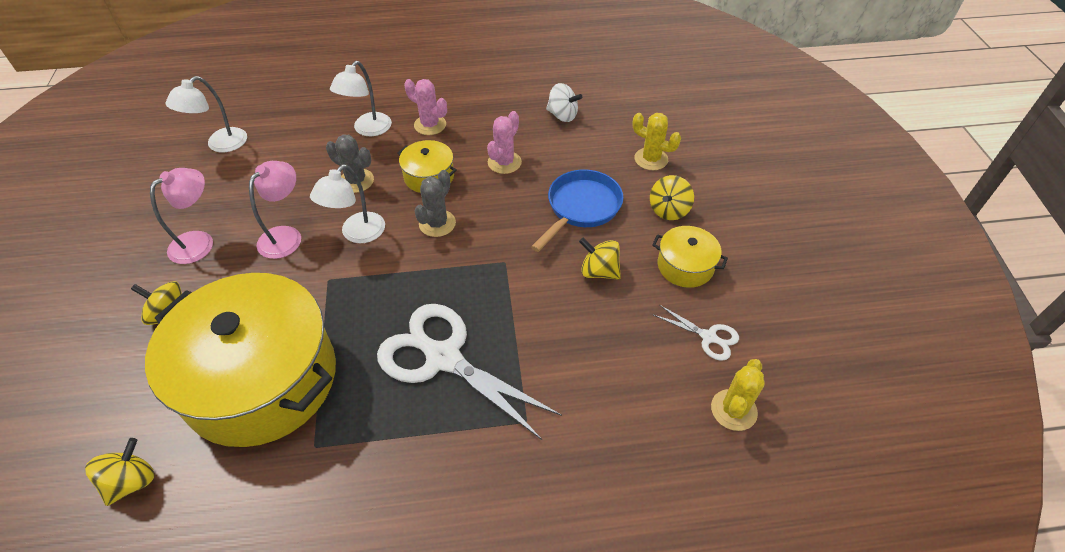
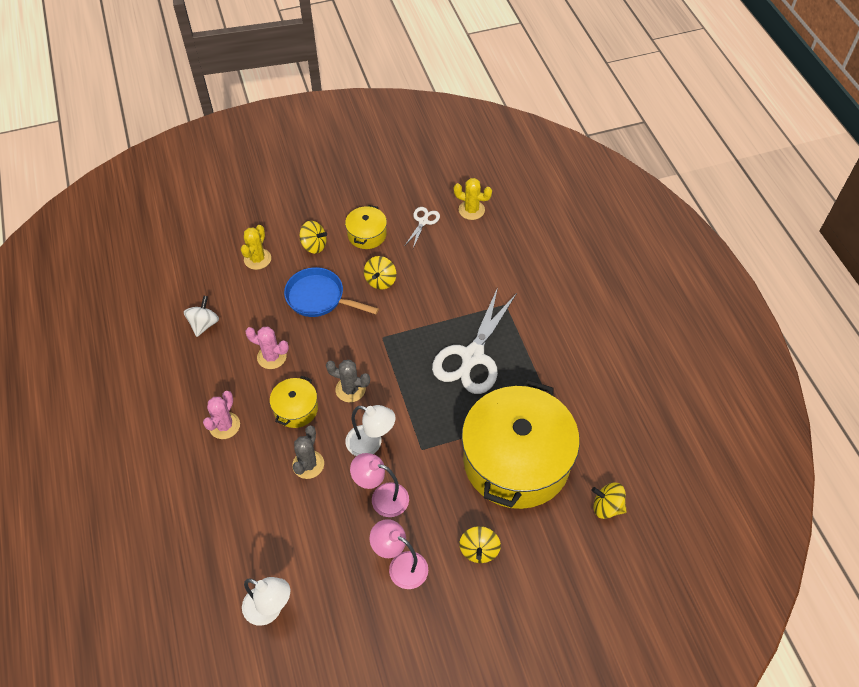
camera: 100 degrees left, 5 degrees up
(368, 129) = (235, 477): white lamp -> none

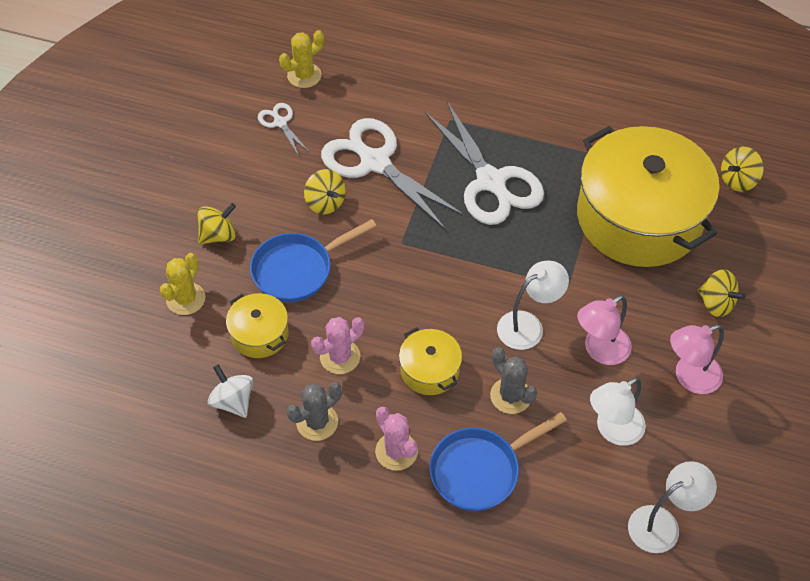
camera: 55 degrees left, 0 degrees up
(241, 478) = (480, 470): none -> blue pan
(257, 259) = (186, 299): yellow cactus -> yellow cactus turned 60 degrees clockwise
(323, 539) = (612, 430): none -> white lamp
(350, 389) = (445, 307): grey cactus -> grey cactus (317, 422)
(367, 234) = (250, 180): yellow pot -> yellow pot (259, 334)
(434, 286) = (374, 162): none -> white scissors

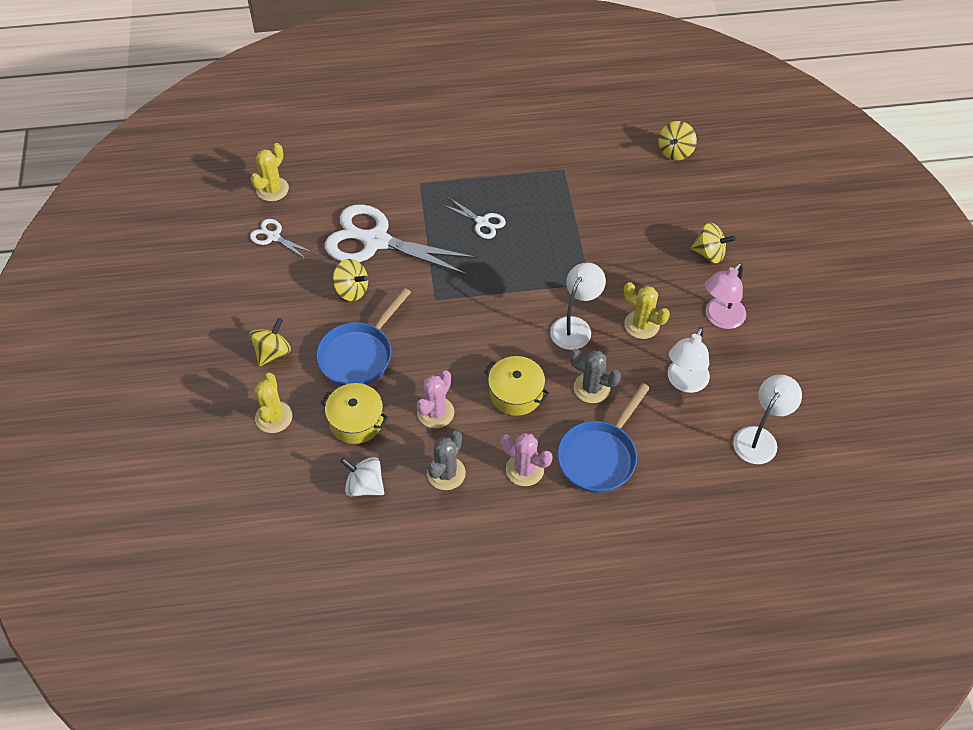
camera: 25 degrees left, 0 degrees up
(491, 182) = (482, 222): white scissors -> white scissors, size x0.46
(600, 351) = (641, 325): pink lamp -> yellow cactus
(639, 217) = (615, 208): yellow pot -> none

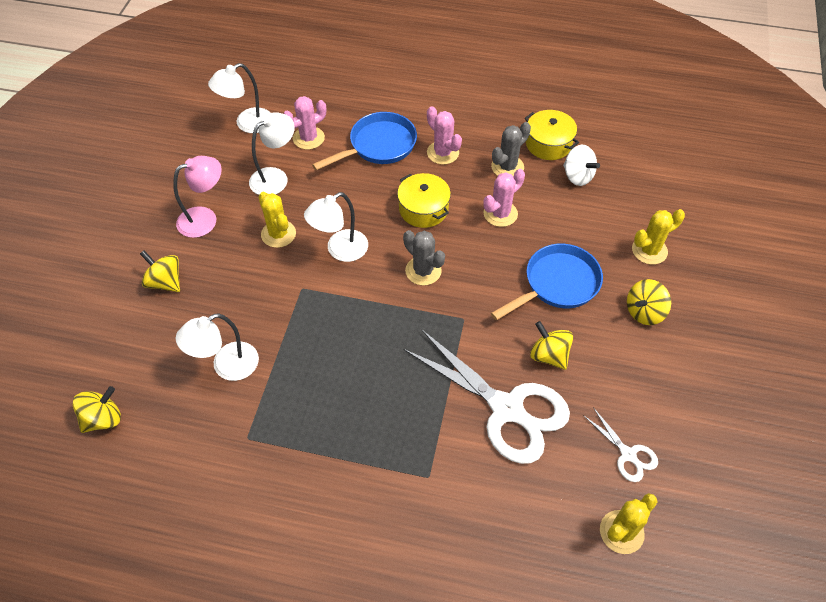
camera: 160 degrees left, 0 degrees up
(274, 417) = (649, 250): yellow cactus -> yellow cactus turned 45 degrees clockwise
(356, 421) = (573, 226): yellow pot -> yellow pot (548, 144)
(482, 222) = (377, 394): white scissors -> none
(591, 388) = (356, 195): grey cactus -> grey cactus (423, 271)
(611, 208) = (227, 366): none -> white lamp
(681, 441) = (308, 138): none -> pink cactus

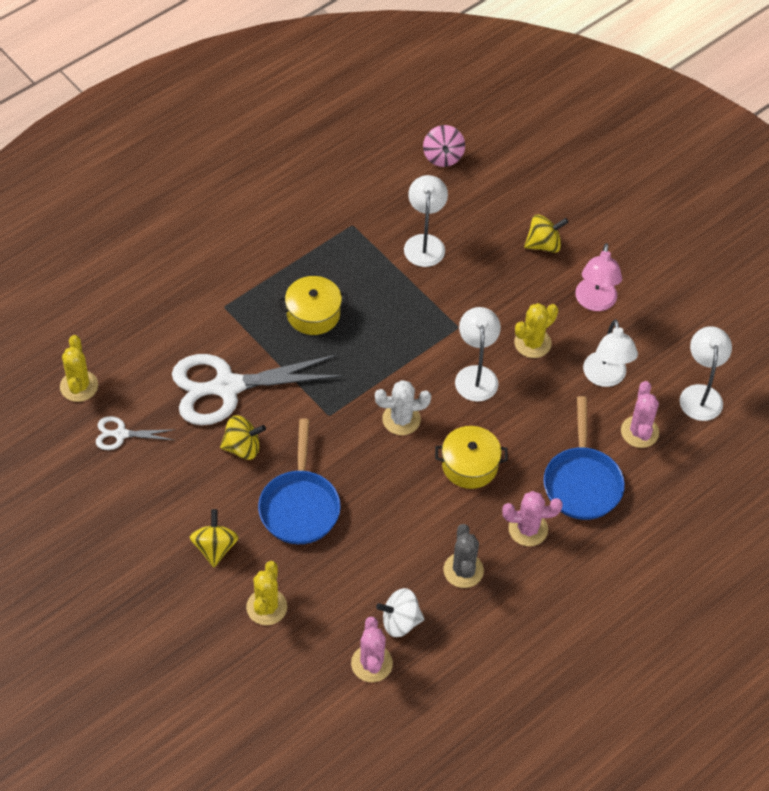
camera: 125 degrees right, 0 degrees up
(103, 419) = (443, 157): yellow spinning top -> pink spinning top
(278, 234) = (532, 343): yellow cactus -> yellow cactus turned 45 degrees counterclockwise
(423, 271) = (401, 419): grey cactus -> white cactus
(500, 214) = (412, 521): pink cactus -> pink cactus (371, 663)
(548, 144) = (463, 631): yellow pot -> yellow pot (313, 314)

